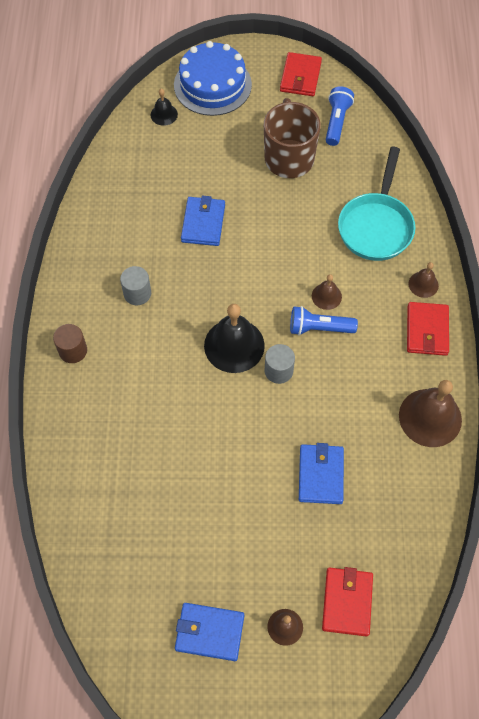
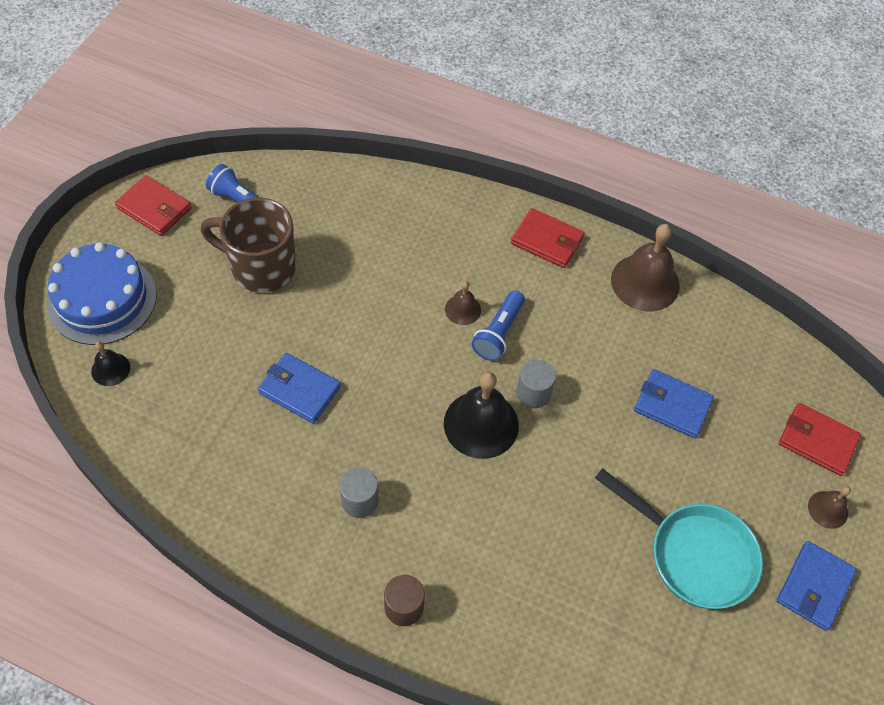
camera: 70 degrees left, 5 degrees down
(376, 226) = (399, 227): turquoise pan -> turquoise pan (694, 554)
(423, 284) = (492, 219): brown bell -> none

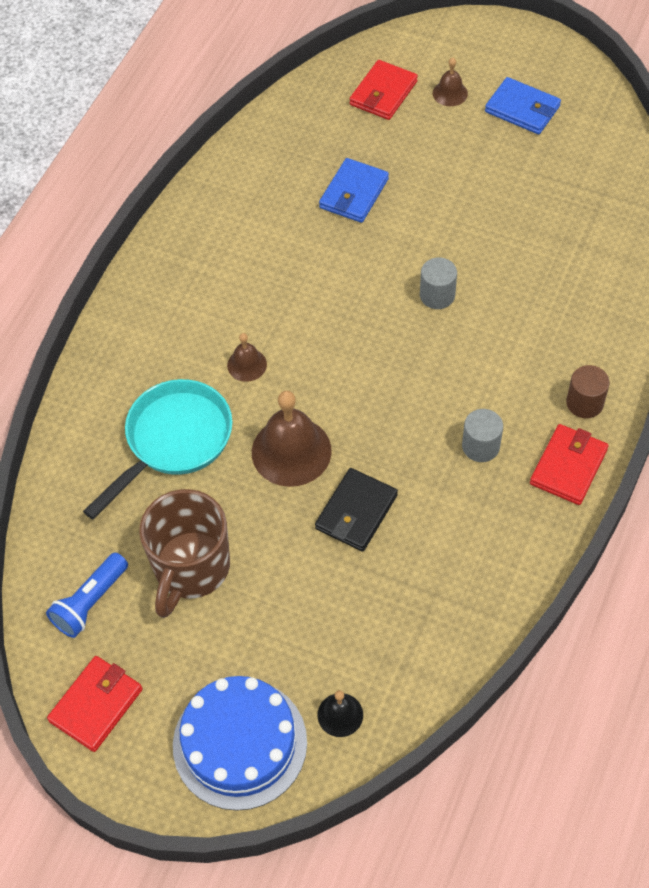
camera: 85 degrees left, 0 degrees up
(299, 390) = (356, 512): blue wallet -> black wallet
(481, 424) = (385, 346): black bell -> none
(498, 333) = (276, 332): blue flashlight -> none
(533, 393) = (347, 302): grey cylinder -> grey cylinder (437, 295)
(547, 241) = (155, 290): red wallet -> red wallet (568, 467)
(645, 282) = (209, 207): brown bell -> brown bell (291, 451)
(694, 554) = (503, 186): turquoise pan -> turquoise pan (173, 441)

